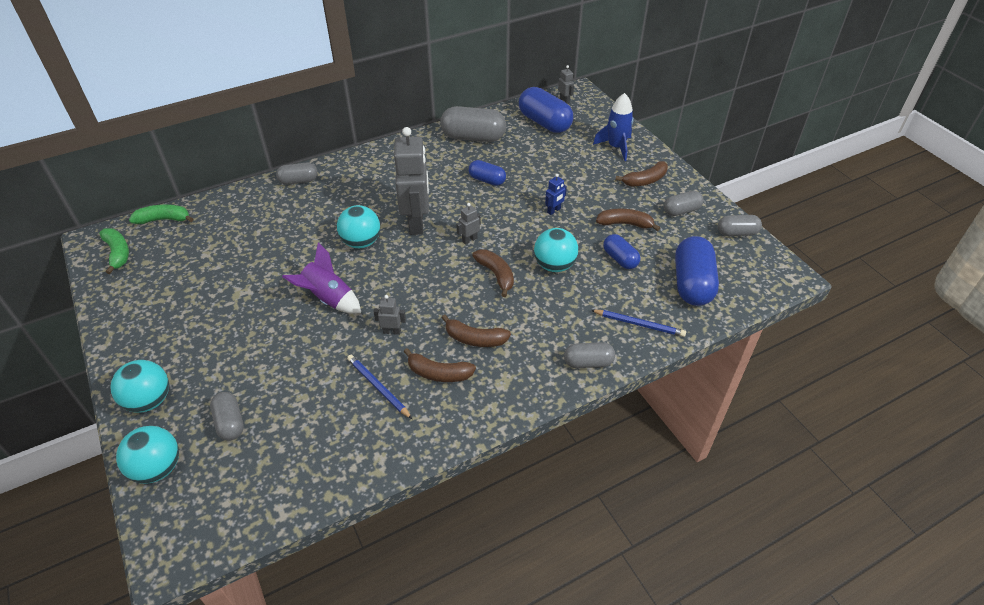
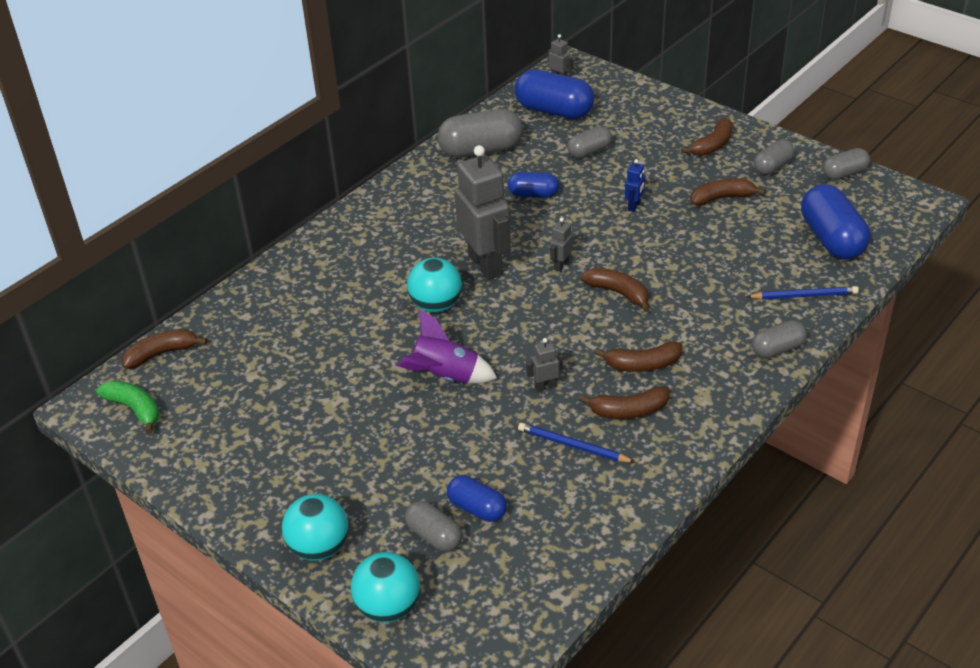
camera: 20 degrees left, 5 degrees down
(164, 219) = (162, 354): green banana -> brown banana
(298, 181) = (301, 259): grey capsule -> grey capsule (589, 152)
(554, 265) = (675, 264): turquoise ball -> none
(616, 147) = (655, 117): blue rocket -> none
(620, 259) = (741, 236): blue capsule -> blue capsule (477, 508)

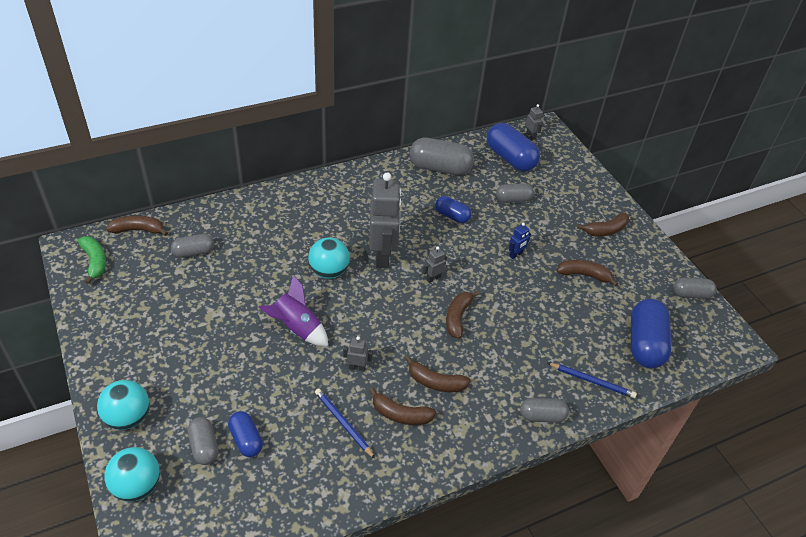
camera: 20 degrees right, 5 degrees up
(618, 293) = (458, 317): brown banana -> brown banana turned 135 degrees counterclockwise
(772, 167) = (639, 266): grey capsule -> grey capsule (194, 252)

